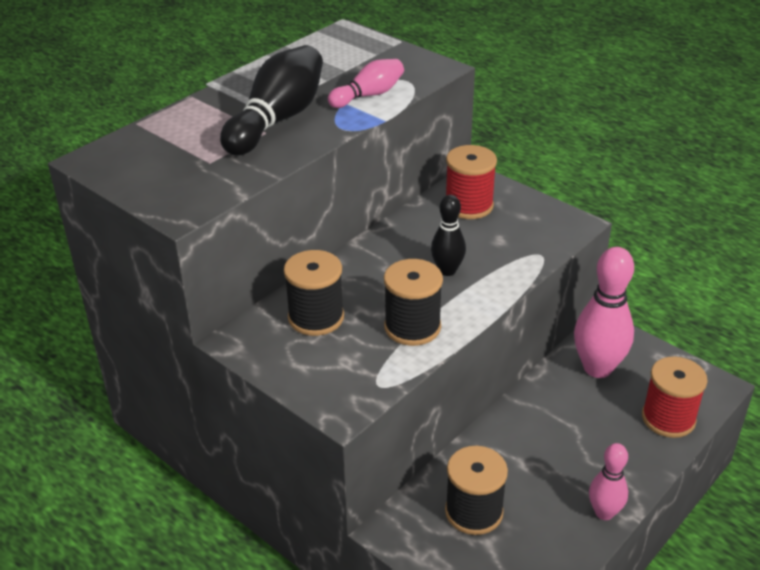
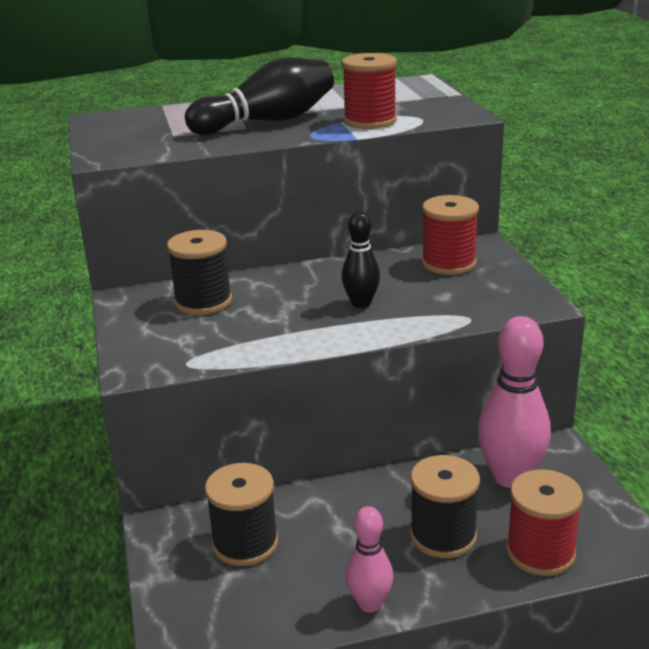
camera: 35 degrees right, 10 degrees down
(368, 95) = (370, 121): pink bowling pin -> red spool
(412, 327) = (272, 333): black spool -> black spool (443, 536)

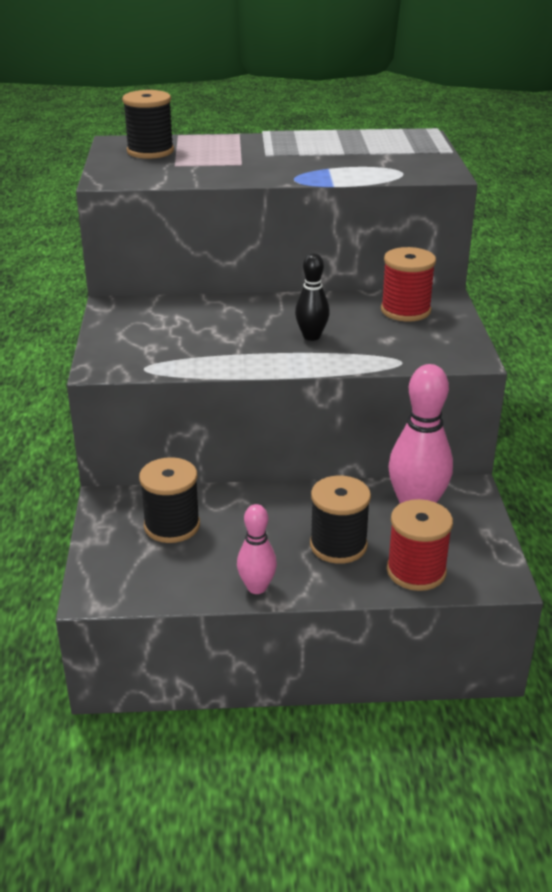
camera: 10 degrees right, 5 degrees up
(203, 301) = (177, 317): black spool -> black spool (150, 151)
(267, 122) = (262, 161): black bowling pin -> none
(370, 121) = (354, 170): red spool -> none

